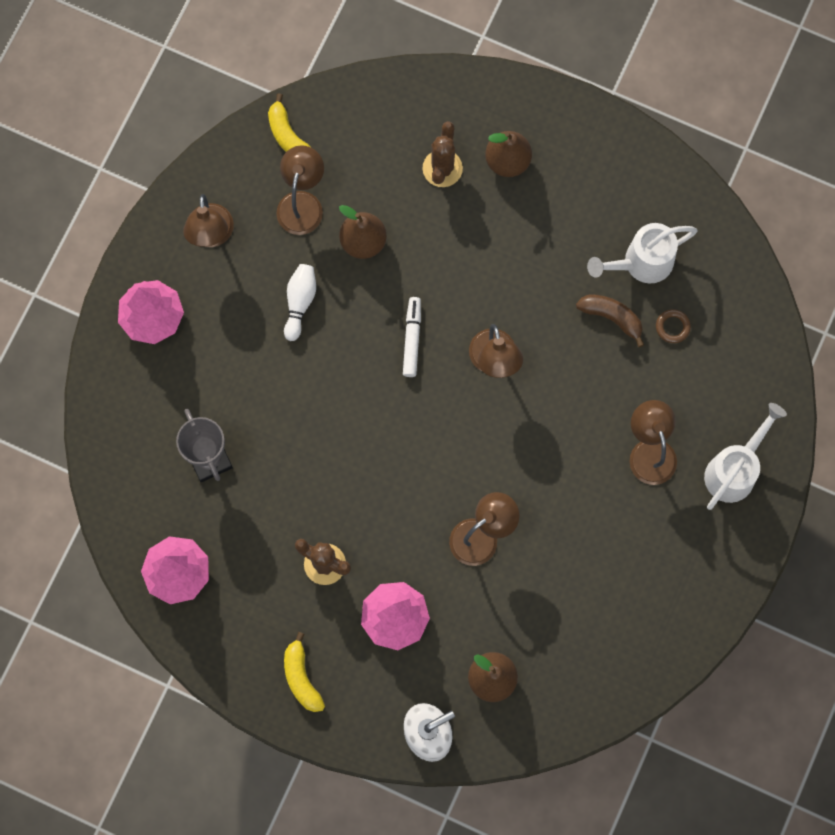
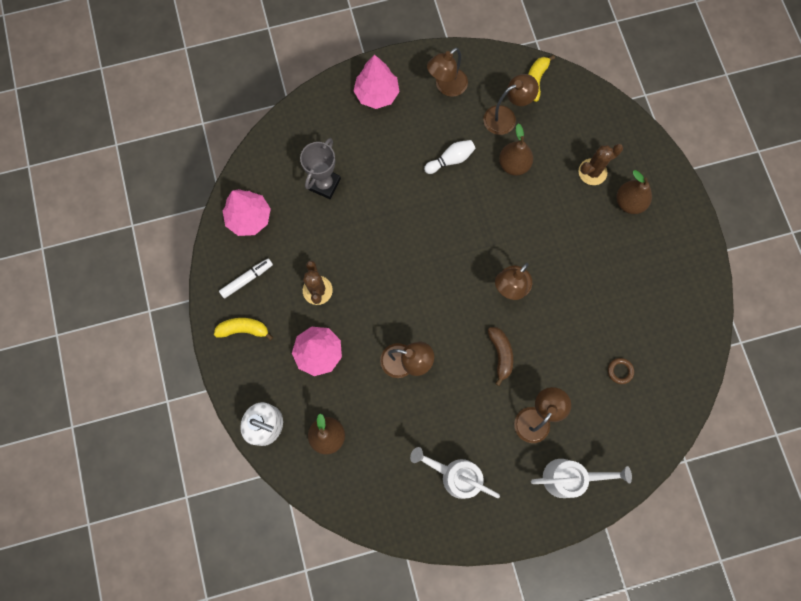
camera: 50 degrees right, 0 degrees up
(301, 677) = (244, 329): yellow banana -> yellow banana turned 60 degrees clockwise
(412, 339) = (483, 233): white marker -> white marker (247, 279)
(612, 317) = (594, 332): brown banana -> brown banana (500, 354)
(641, 263) = (640, 323): white watering can -> white watering can (455, 475)

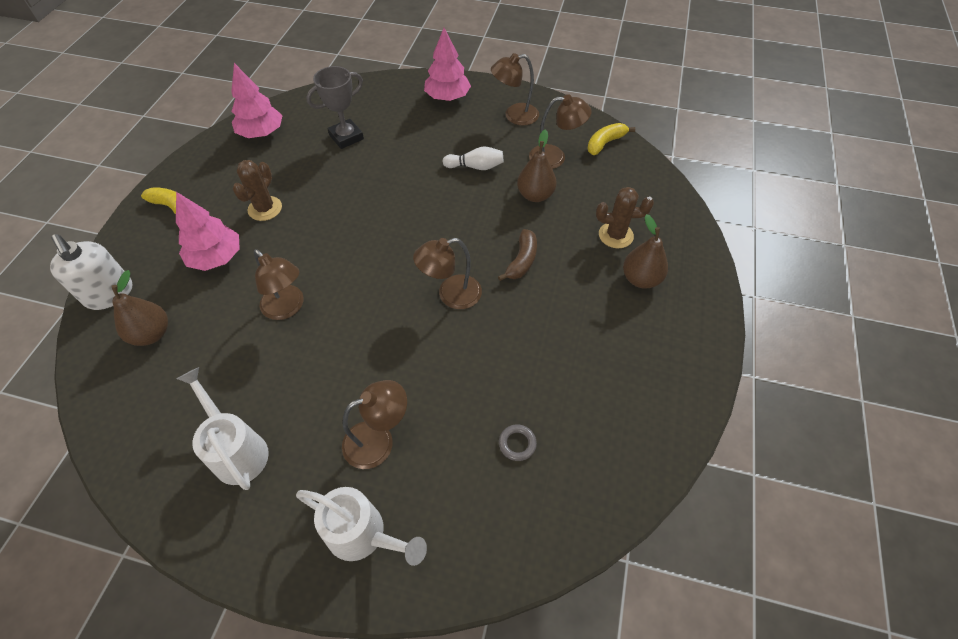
camera: 30 degrees right, 20 degrees down
(247, 279) = (215, 173): white marker -> none
(500, 354) = (391, 351): brown banana -> brown banana (522, 261)
(620, 371) = (517, 444): brown ring -> grey ring

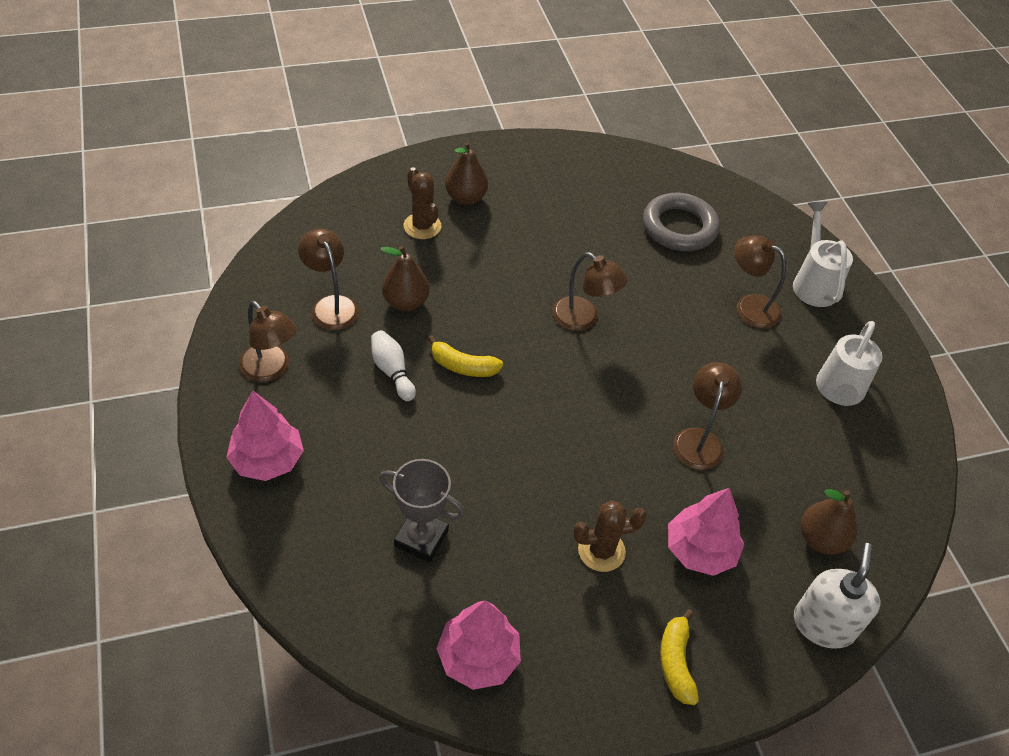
camera: 125 degrees left, 5 degrees down
(517, 444) = (679, 227): grey ring -> grey ring, size x2.44
(522, 261) = (504, 283): brown banana -> none
(605, 143) = (279, 269): yellow banana -> yellow banana (463, 366)

